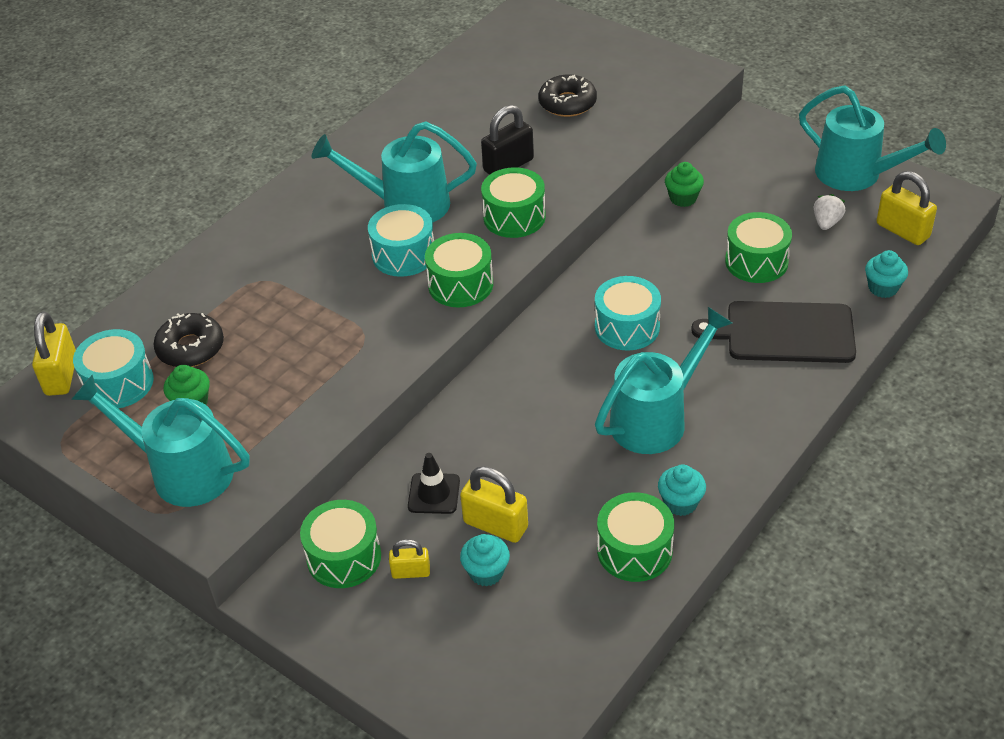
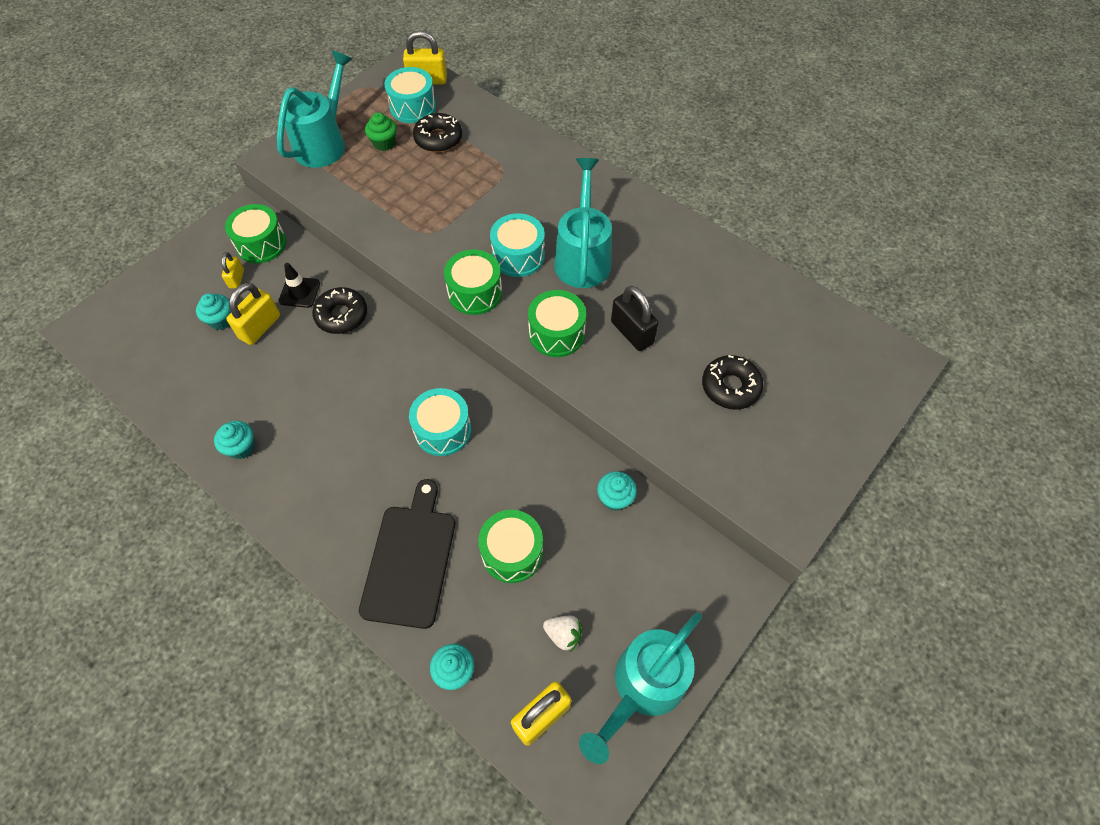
camera: 90 degrees right, 15 degrees up
(471, 442) = (341, 315): none -> black donut
(634, 550) = (208, 411): green drum -> none
(656, 418) = (332, 441): turquoise watering can -> none
(683, 198) = (615, 498): green cupcake -> turquoise cupcake

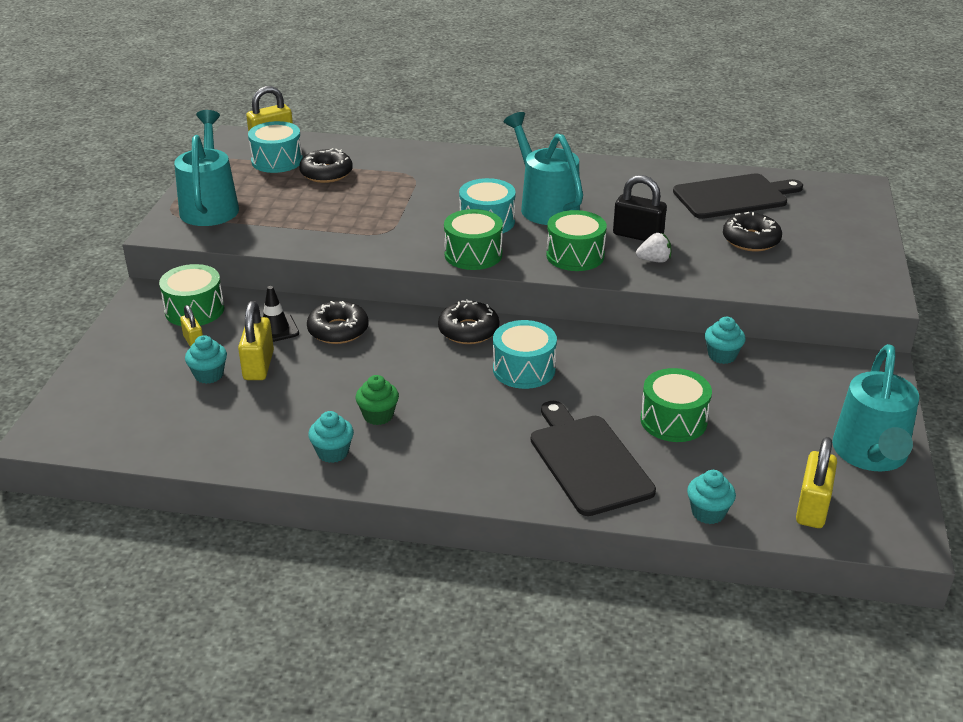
camera: 30 degrees left, 25 degrees down
(384, 143) = (274, 190): green cupcake -> green cupcake (378, 415)
(435, 364) = (468, 330): none -> black donut
(563, 634) = (773, 451): white strawberry -> white strawberry (654, 260)
(765, 320) = (734, 196): none -> black cutting board

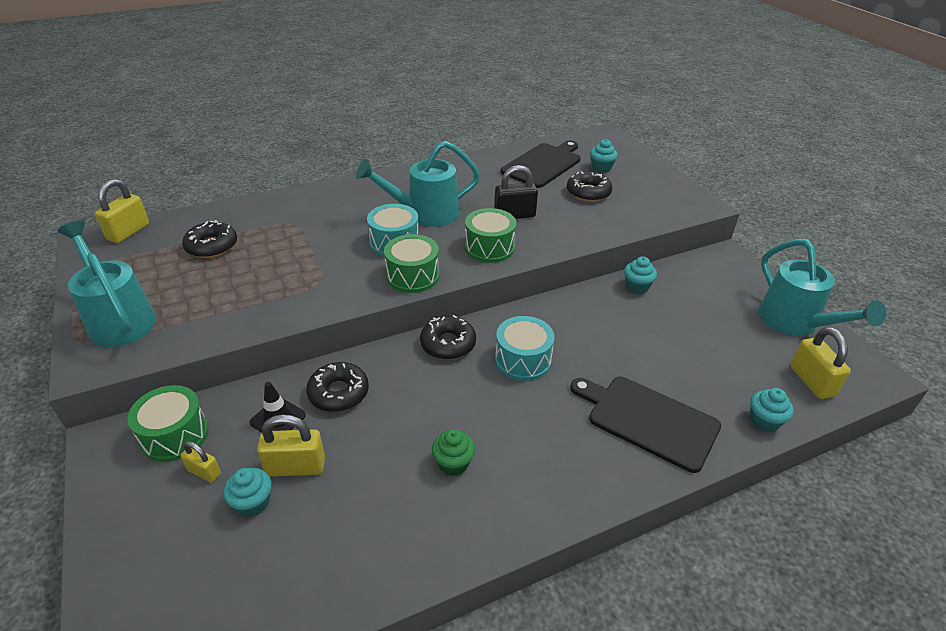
camera: 35 degrees left, 5 degrees up
(258, 366) = (296, 467): yellow padlock -> yellow padlock turned 60 degrees counterclockwise
(277, 161) = (151, 249): turquoise drum -> none
(332, 452) = (450, 526): turquoise cupcake -> turquoise cupcake (601, 168)
(545, 205) = (425, 214): turquoise watering can -> turquoise watering can turned 45 degrees counterclockwise
(654, 260) = (546, 231): white strawberry -> none
(673, 420) = (663, 354): green drum -> none

